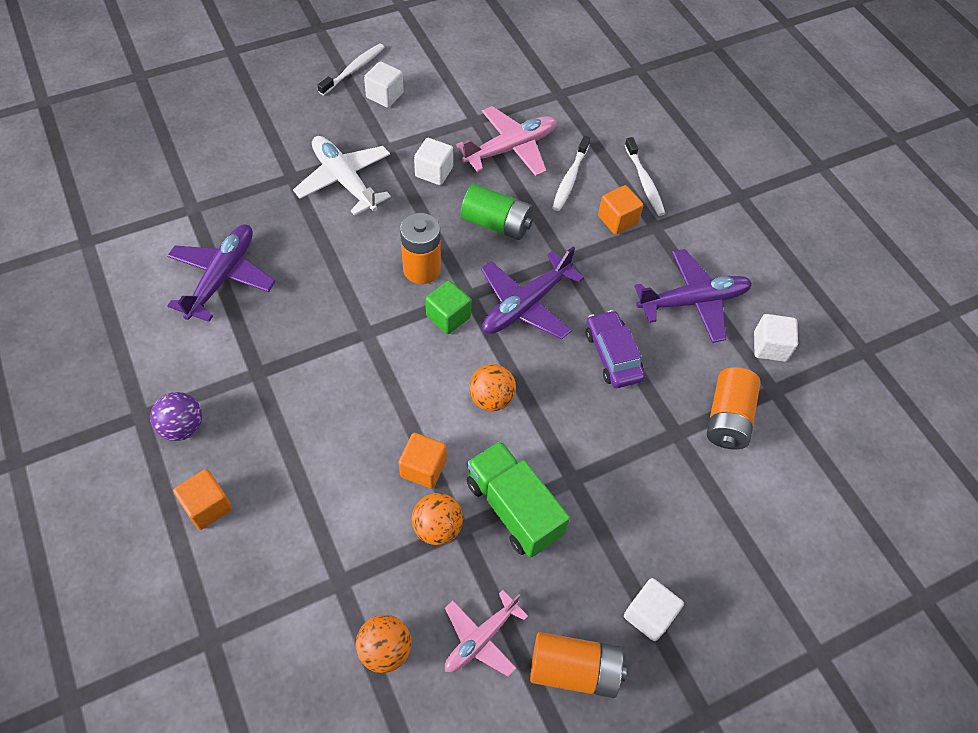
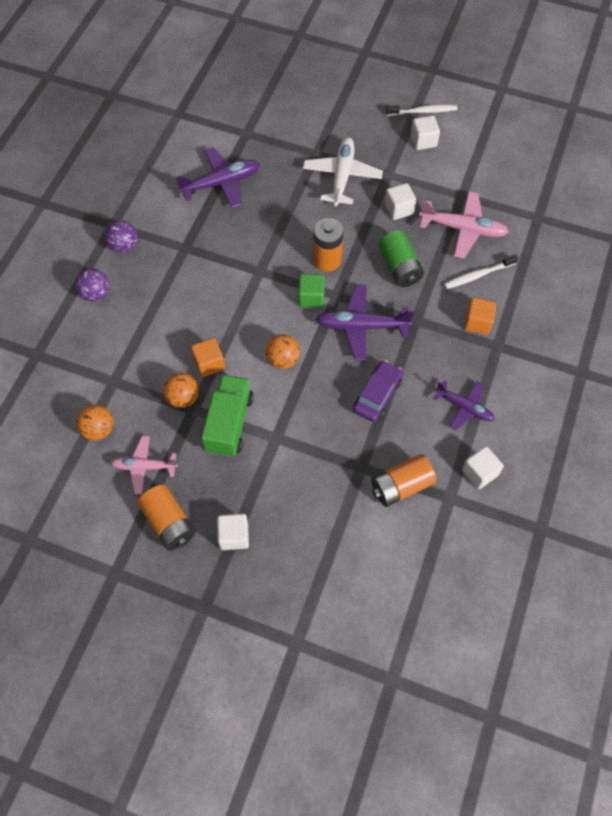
camera: 50 degrees right, 5 degrees up
(208, 506) = (96, 294): orange cube -> purple ball
(644, 182) = (525, 314): white toothbrush -> none
(693, 301) = (464, 407): purple plane -> purple plane, size x0.65

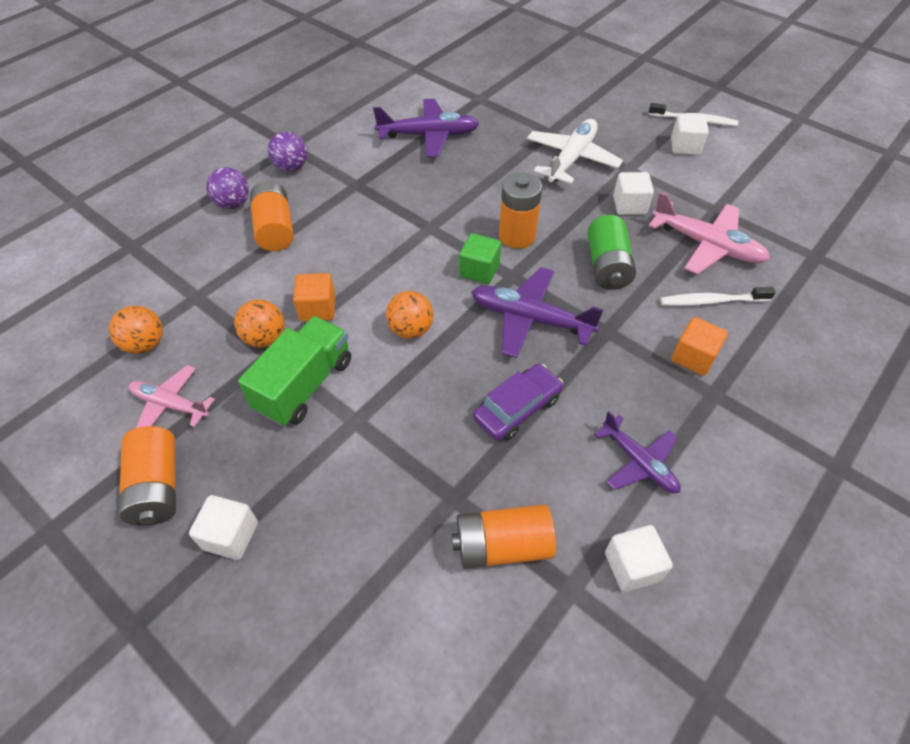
camera: 20 degrees right, 10 degrees down
(142, 307) = (275, 229): none -> orange battery

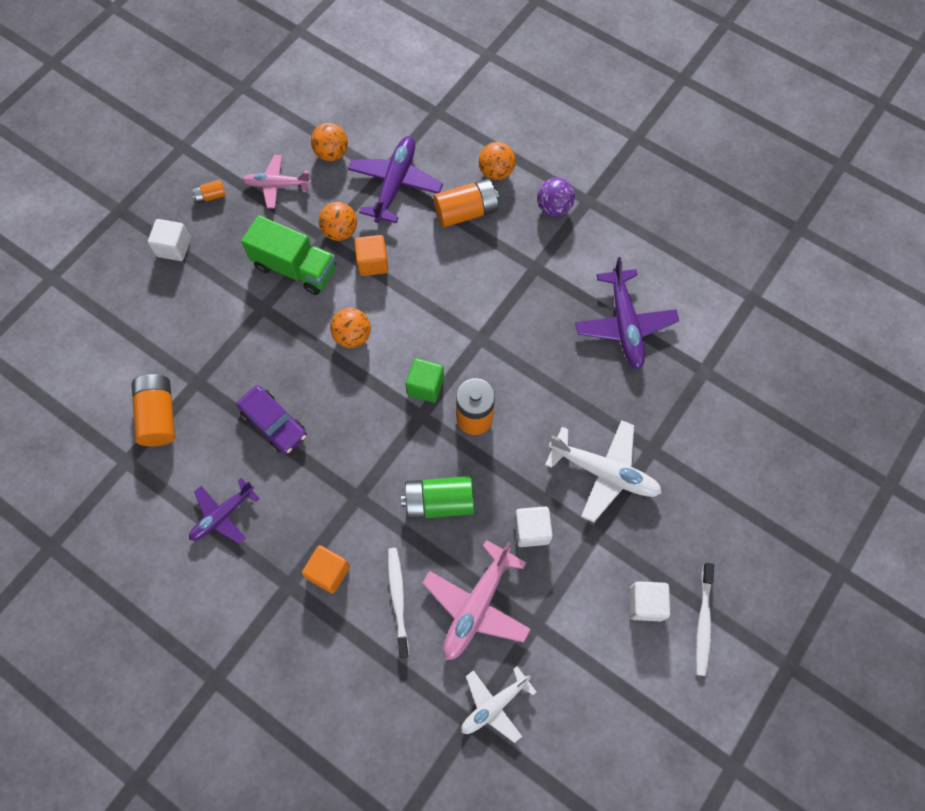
camera: 85 degrees right, 15 degrees up
(157, 486) = (211, 196): orange battery -> orange battery, size x0.50
(170, 404) = (277, 185): pink plane -> pink plane turned 105 degrees counterclockwise
(233, 204) = (496, 172): purple ball -> orange ball
(530, 319) = (368, 431): purple plane -> purple plane (395, 184)
(632, 566) = (139, 504): white cube -> none
(795, 239) = (494, 705): none -> white plane

